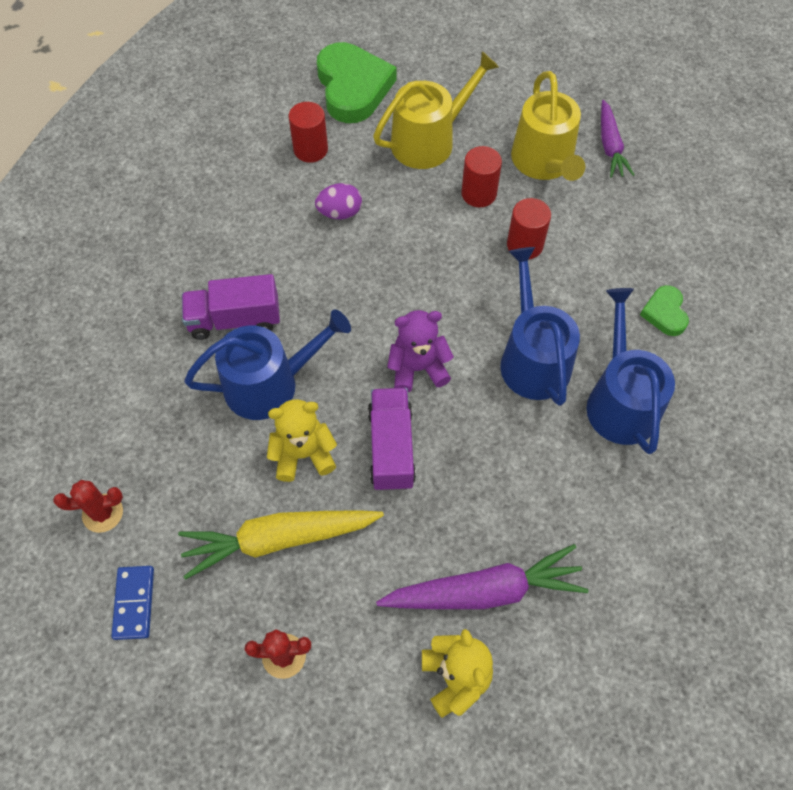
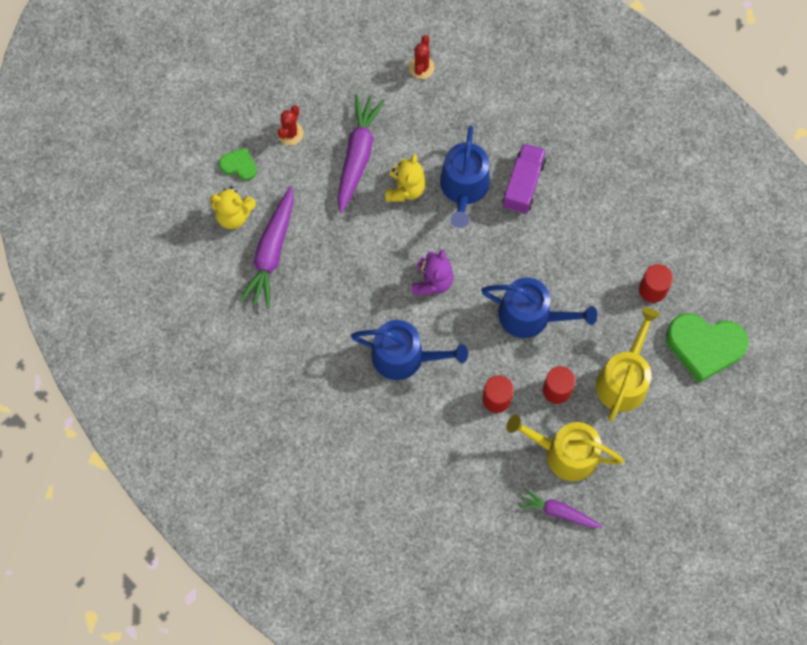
camera: 115 degrees right, 10 degrees up
(134, 603) = (358, 68): blue domino -> none
(279, 539) = (357, 155): yellow carrot -> purple carrot
(340, 213) = (583, 286): purple egg -> none
(391, 448) = (384, 241): purple truck -> none
(429, 140) = (624, 379): yellow watering can -> yellow watering can turned 150 degrees counterclockwise
(620, 401) = (348, 395): blue watering can -> blue watering can (531, 316)
(665, 313) = (397, 463): green heart -> green heart (239, 166)

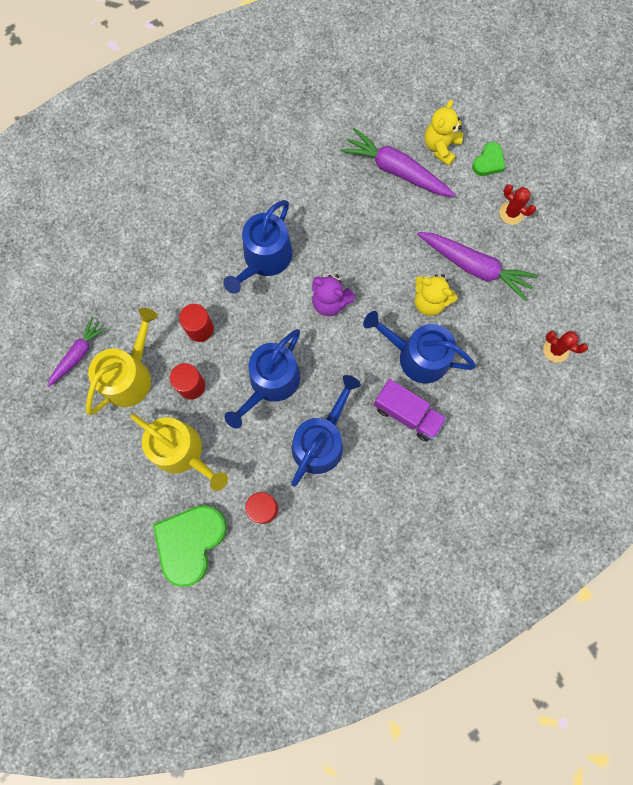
camera: 105 degrees right, 5 degrees up
(573, 255) = (321, 441): none -> blue watering can

